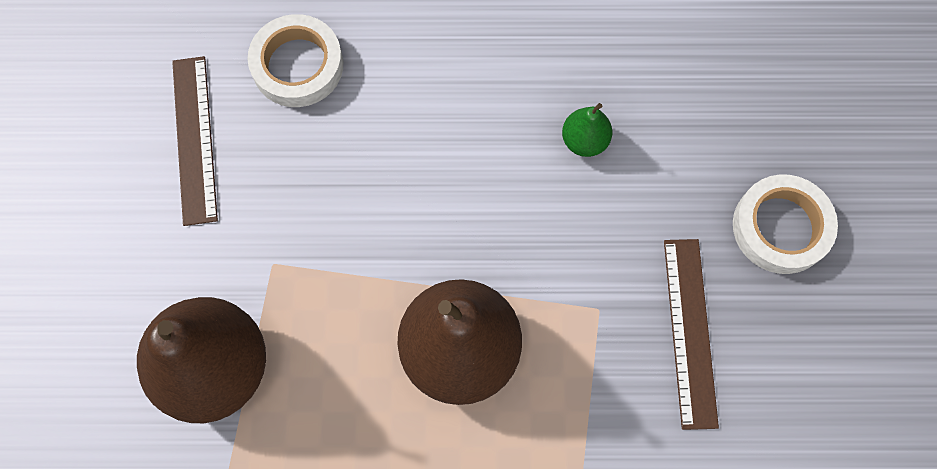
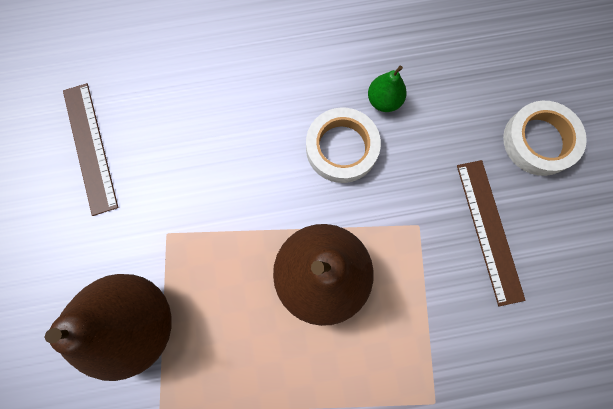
camera: 10 degrees left, 5 degrees up
(297, 65) = (159, 79): white tape -> white tape (341, 148)

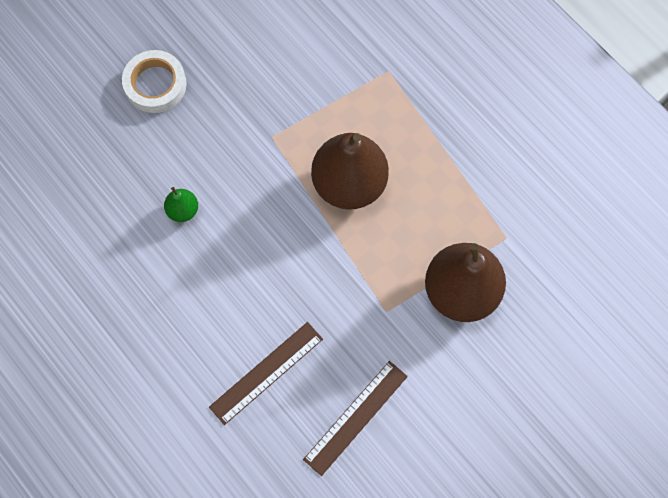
camera: 120 degrees left, 5 degrees down
(341, 148) = (242, 221): white tape -> none
(489, 230) = (248, 89): brown ruler -> brown ruler (266, 373)

